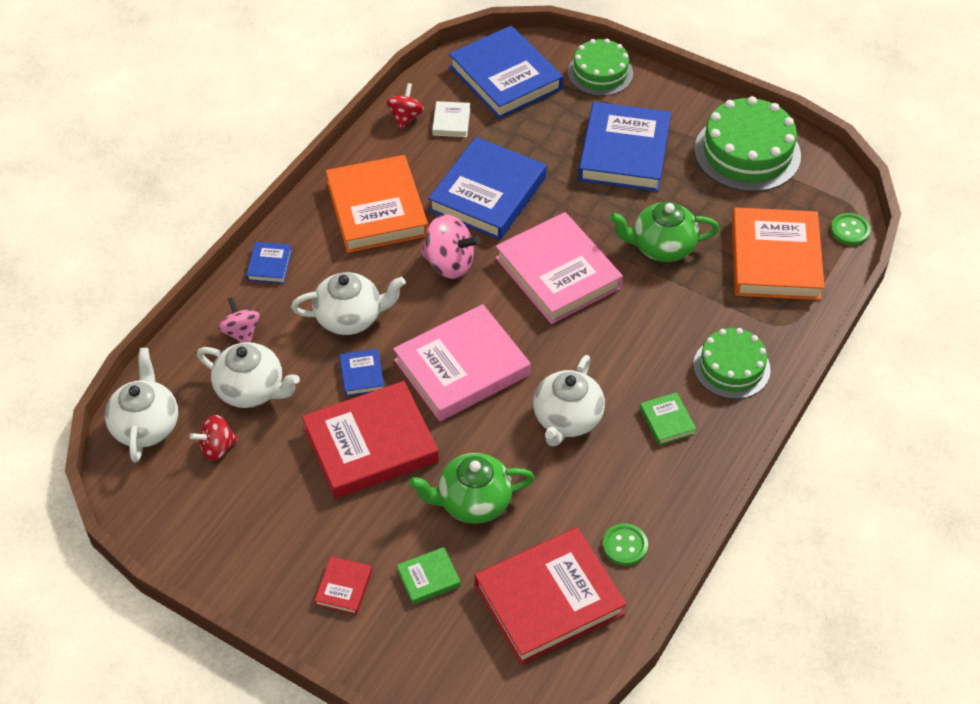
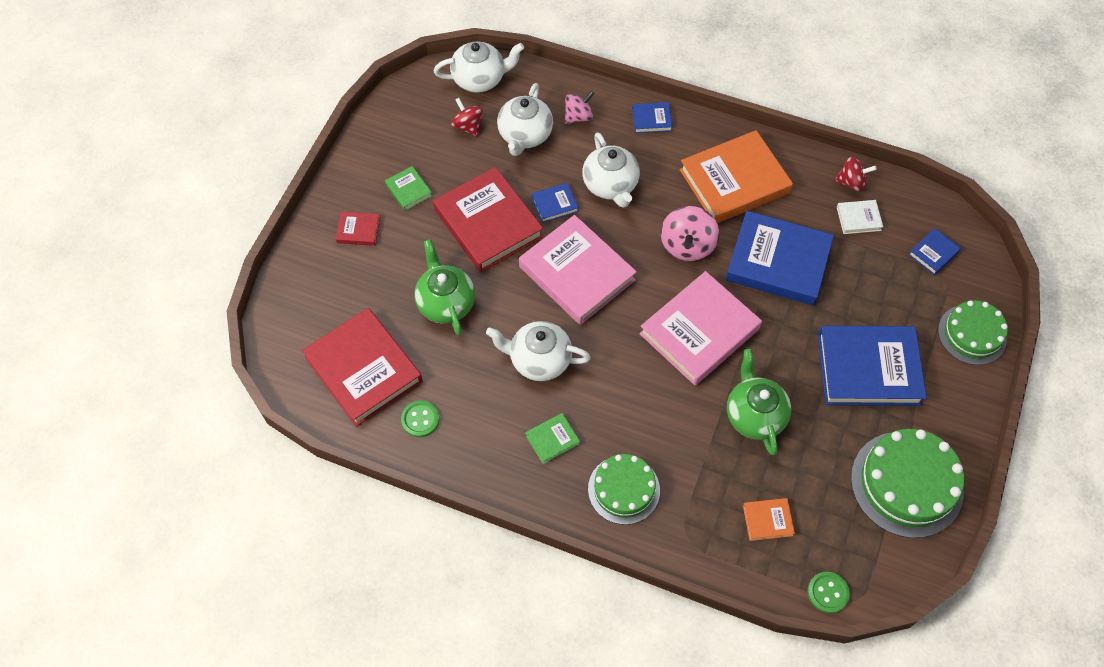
camera: 80 degrees right, 10 degrees up
(428, 578) = (373, 284): green book -> green book (408, 190)
(505, 77) = (933, 253): blue book -> blue book, size x0.44
(775, 259) = (767, 520): orange book -> orange book, size x0.44

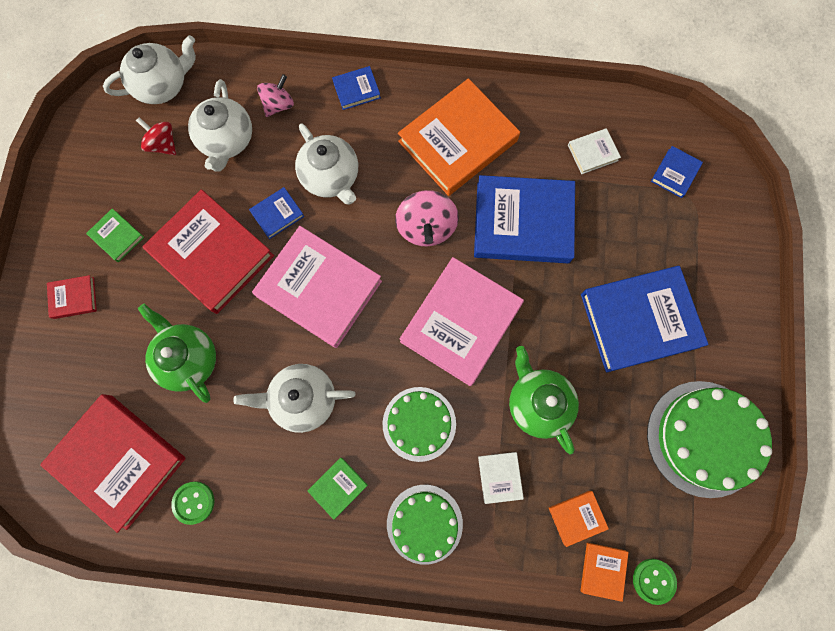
camera: 15 degrees left, 15 degrees up
(703, 468) = (500, 477): none -> white book
(781, 571) = (602, 570): none -> orange book
(851, 182) = (576, 113): red spinning top -> none
(972, 334) = (732, 255): green cake -> green cake (419, 424)

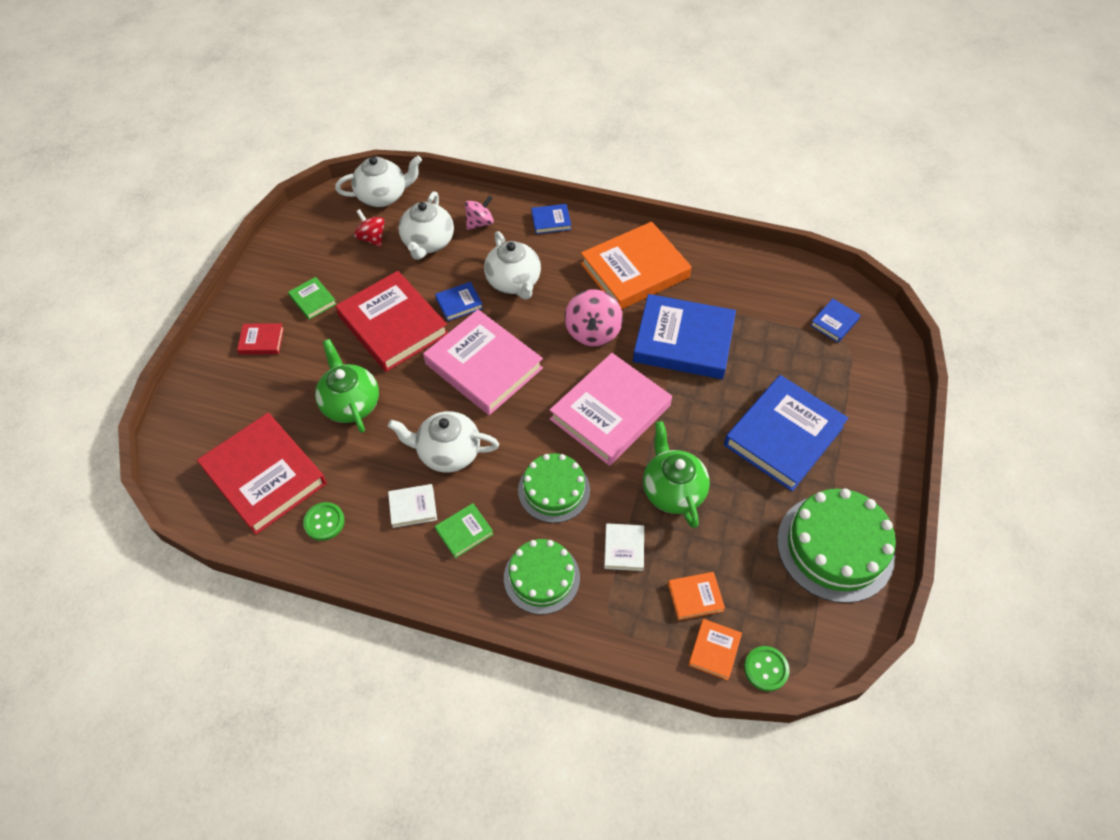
camera: 10 degrees right, 20 degrees down
(592, 153) = (758, 296): white book -> white book (413, 507)
(639, 320) = (783, 436): blue book -> blue book turned 45 degrees counterclockwise

